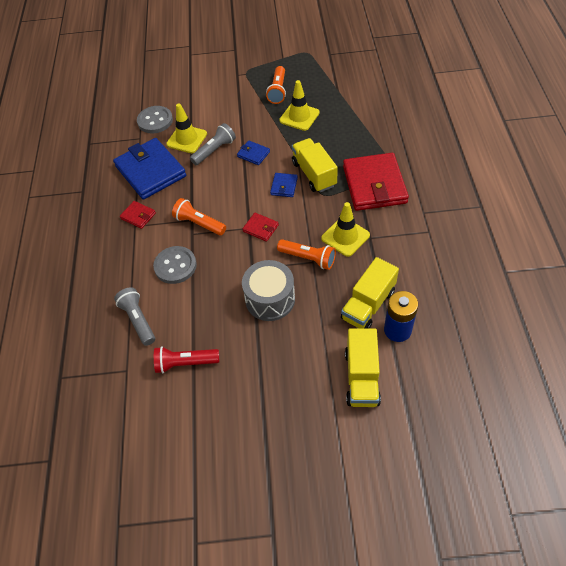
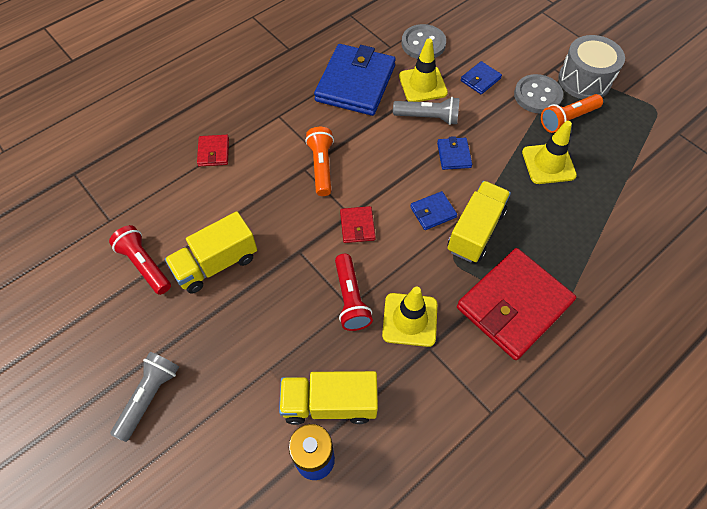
camera: 50 degrees right, 5 degrees up
(138, 216) = (292, 110): red wallet -> red wallet (213, 152)
(138, 320) = (170, 192): grey flashlight -> grey flashlight (149, 397)
(175, 266) = (254, 181): grey button -> grey button (537, 95)
(211, 111) = (480, 79): none -> blue wallet
(270, 299) = (270, 294): grey drum -> grey drum (584, 80)
(308, 258) = (350, 299): orange flashlight -> red flashlight
(361, 377) = (225, 455): yellow truck -> yellow truck (216, 264)

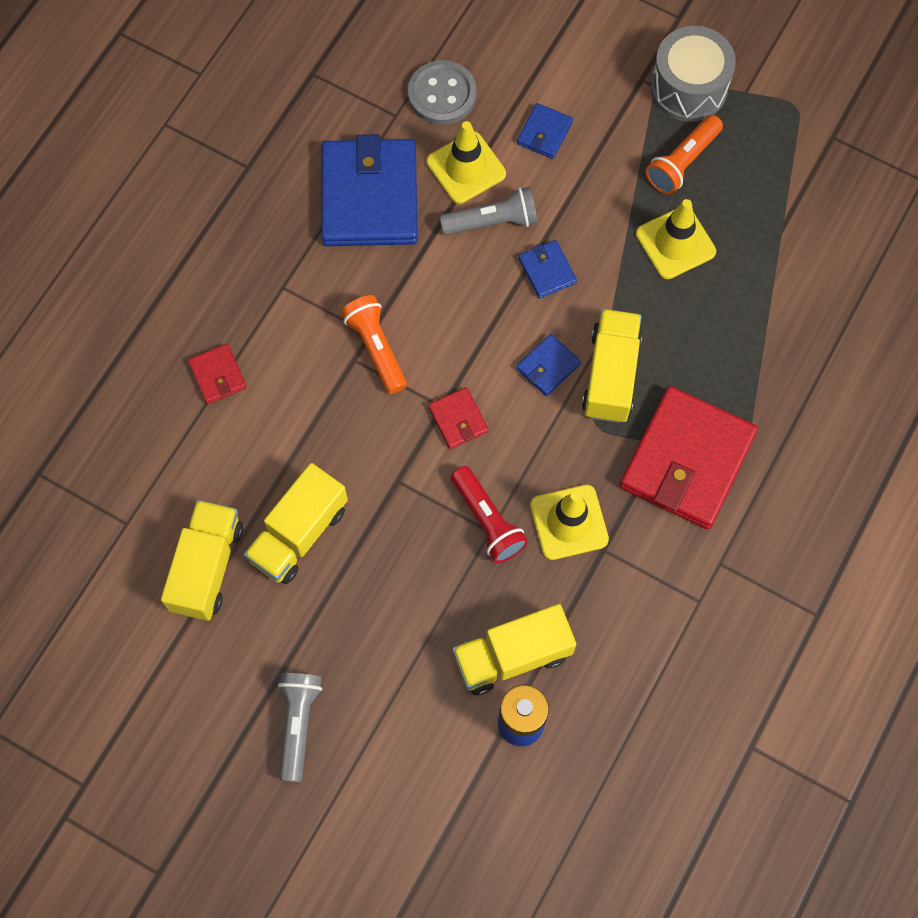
camera: 20 degrees left, 10 degrees up
(145, 265) = (207, 567): red flashlight -> yellow truck
(537, 95) = (631, 135): grey button -> none

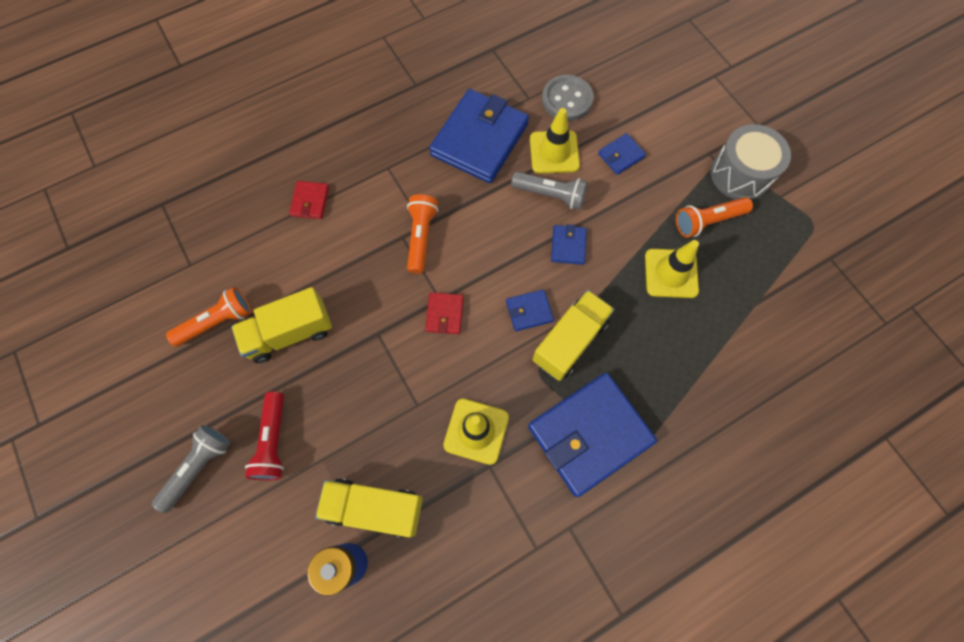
camera: 30 degrees right, 0 degrees up
(207, 567) = (217, 322): yellow truck -> orange flashlight
(487, 521) = (419, 397): red flashlight -> red flashlight (273, 441)
(687, 460) = (589, 434): red wallet -> blue wallet

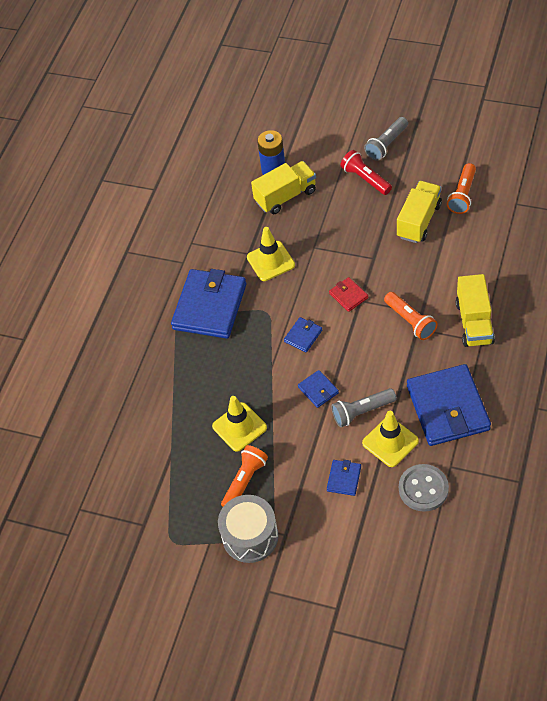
camera: 145 degrees right, 15 degrees down
(199, 467) = (386, 144): grey flashlight -> grey flashlight turned 45 degrees clockwise
(310, 201) = (499, 284): red wallet -> none
(570, 341) = (264, 340): yellow truck -> yellow truck (474, 322)

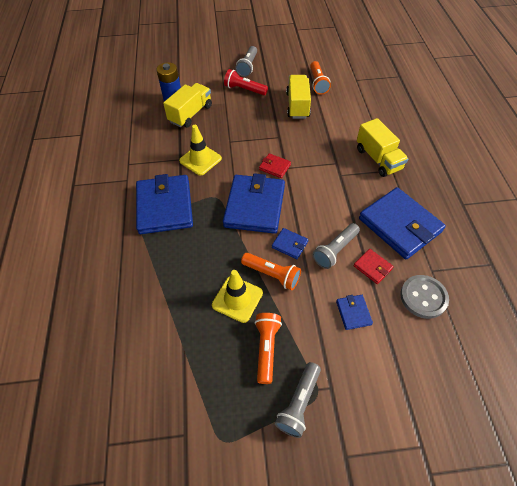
camera: 30 degrees left, 0 degrees up
(250, 536) = (299, 403): grey drum -> grey flashlight
(303, 336) = (254, 206): blue wallet -> blue wallet, size x2.26
(390, 442) = (372, 267): yellow traffic cone -> red wallet
(410, 321) = (332, 171): orange flashlight -> orange flashlight (272, 275)

